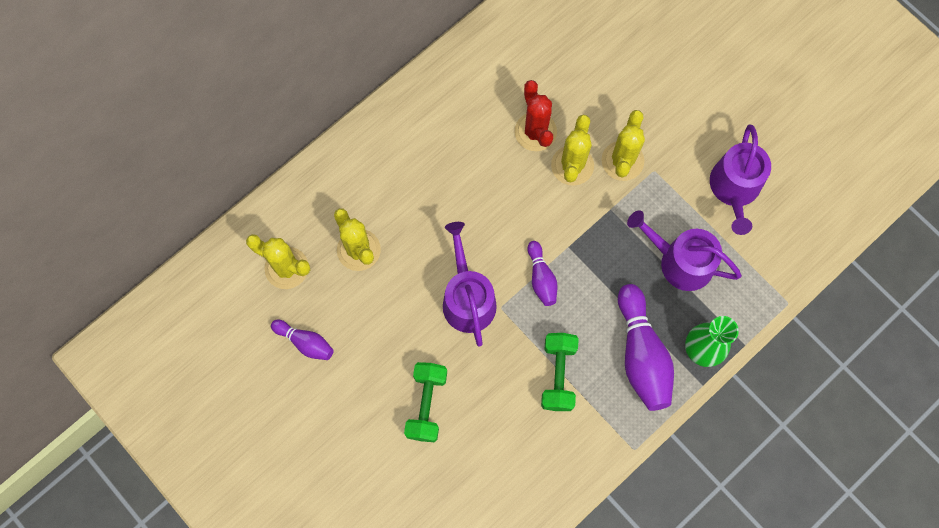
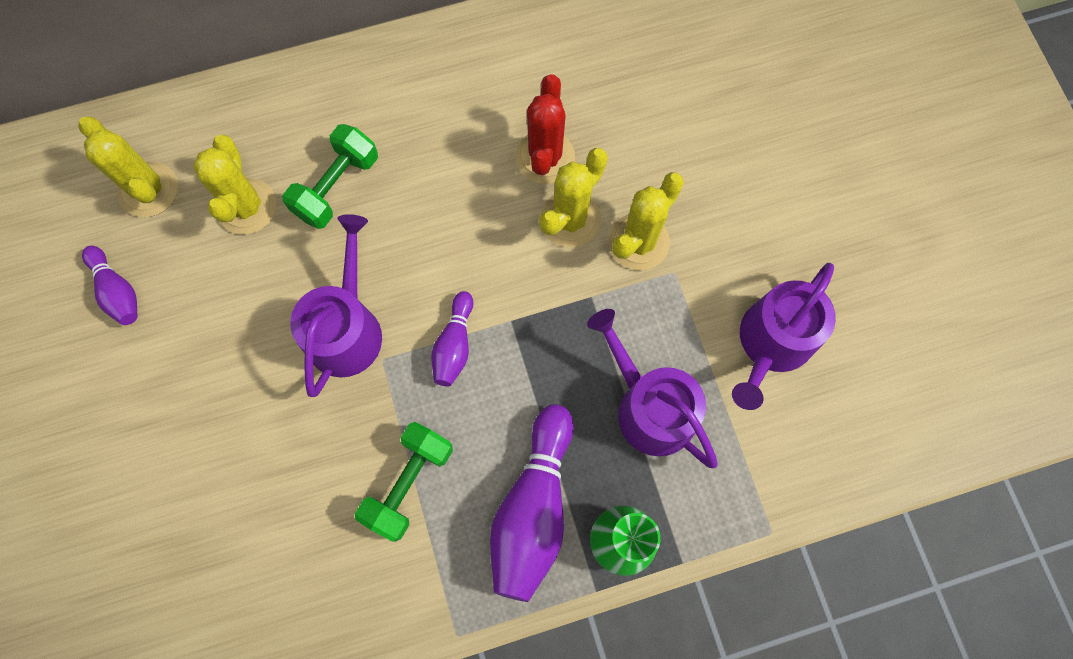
camera: 25 degrees right, 0 degrees up
(426, 404) = (220, 441): green dumbbell -> green dumbbell (337, 187)

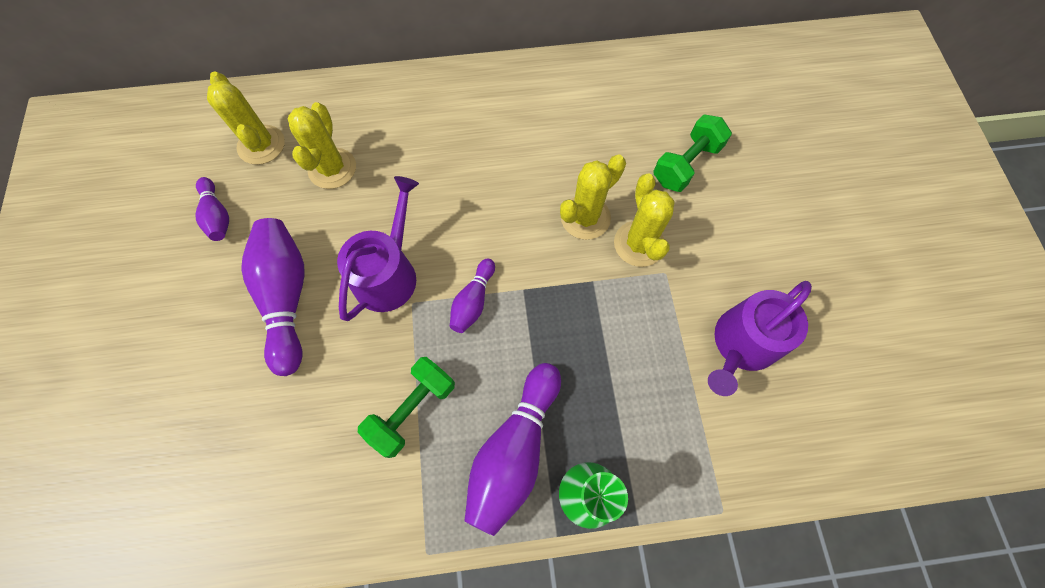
camera: 10 degrees right, 5 degrees down
(230, 379) = (287, 298): none -> purple bowling pin
(337, 187) = (405, 164): green dumbbell -> green dumbbell (686, 164)
(545, 157) = (573, 167): red cactus -> none
(638, 242) = (639, 244): yellow cactus -> yellow cactus turned 60 degrees counterclockwise
(649, 407) = (628, 380): purple watering can -> none

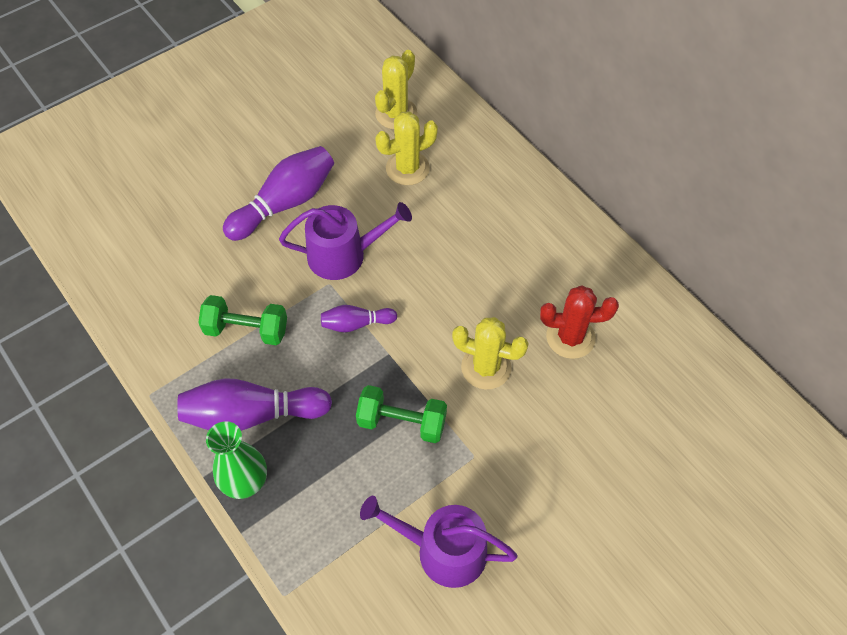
camera: 60 degrees right, 10 degrees down
(217, 216) = (321, 125): purple bowling pin -> none
(594, 140) = (570, 337): none -> red cactus
(639, 244) = (488, 422): yellow cactus -> none
(686, 164) = (600, 425): green dumbbell -> green dumbbell (402, 422)

